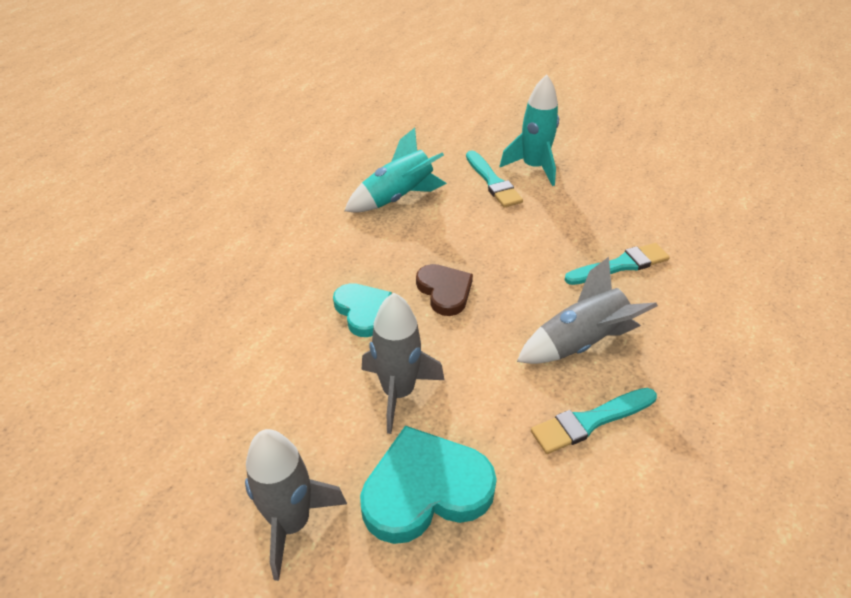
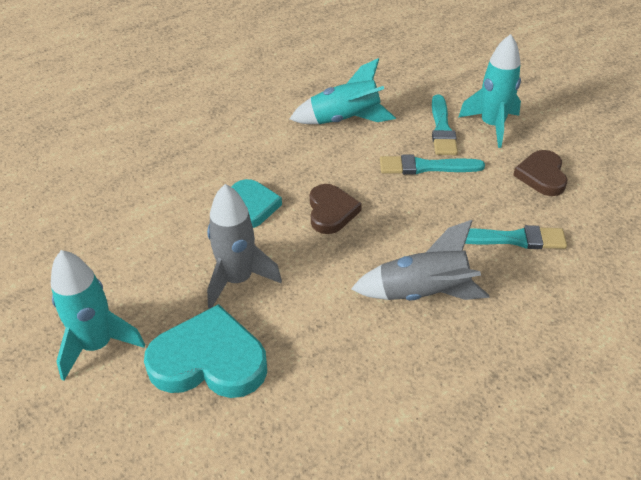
camera: 25 degrees right, 0 degrees up
(292, 523) = (97, 345): grey rocket -> turquoise rocket
(590, 421) = (383, 361): turquoise brush -> turquoise brush (425, 167)
(605, 201) = (541, 176): none -> brown heart

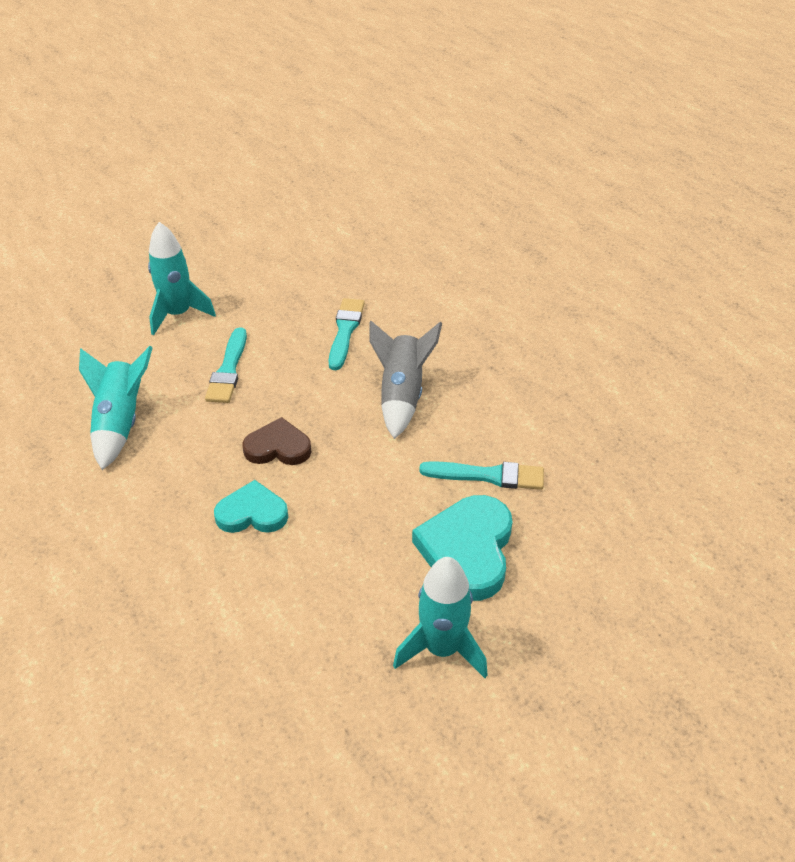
camera: 85 degrees left, 0 degrees up
(237, 280) = (364, 527): grey rocket -> none
(442, 129) = (169, 349): turquoise brush -> turquoise brush (488, 476)
(541, 176) = (266, 298): brown heart -> none

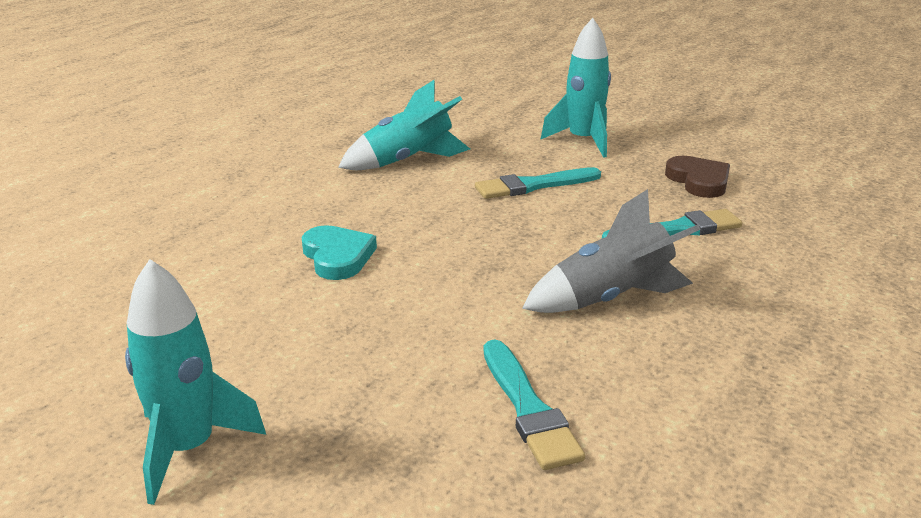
camera: 65 degrees right, 15 degrees down
(278, 447) = (445, 243): brown heart -> brown heart (699, 181)
(467, 550) = (373, 426): turquoise heart -> none

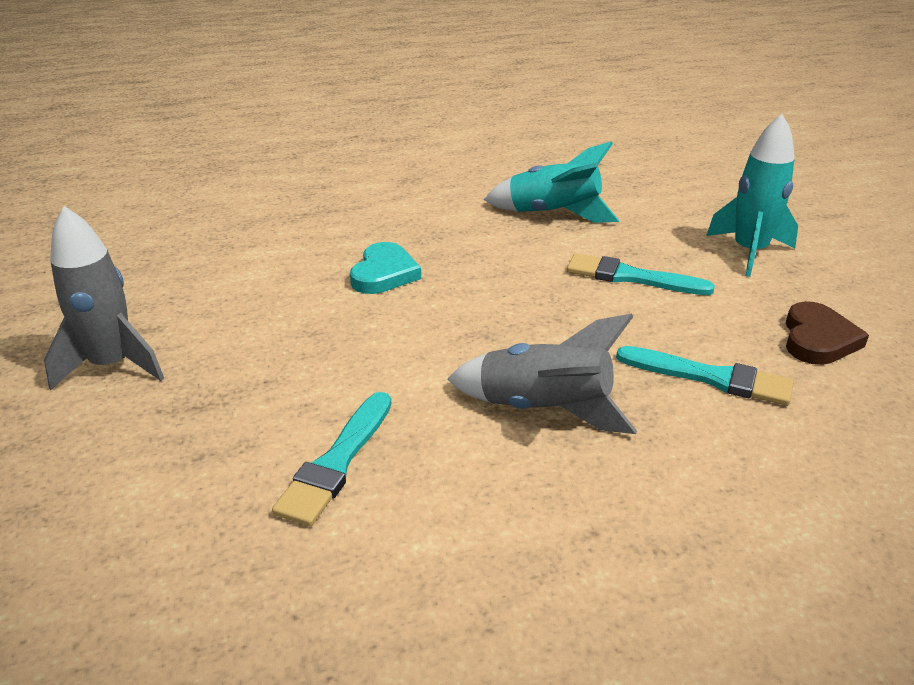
camera: 40 degrees right, 5 degrees up
(188, 448) = (112, 365): turquoise rocket -> grey rocket

